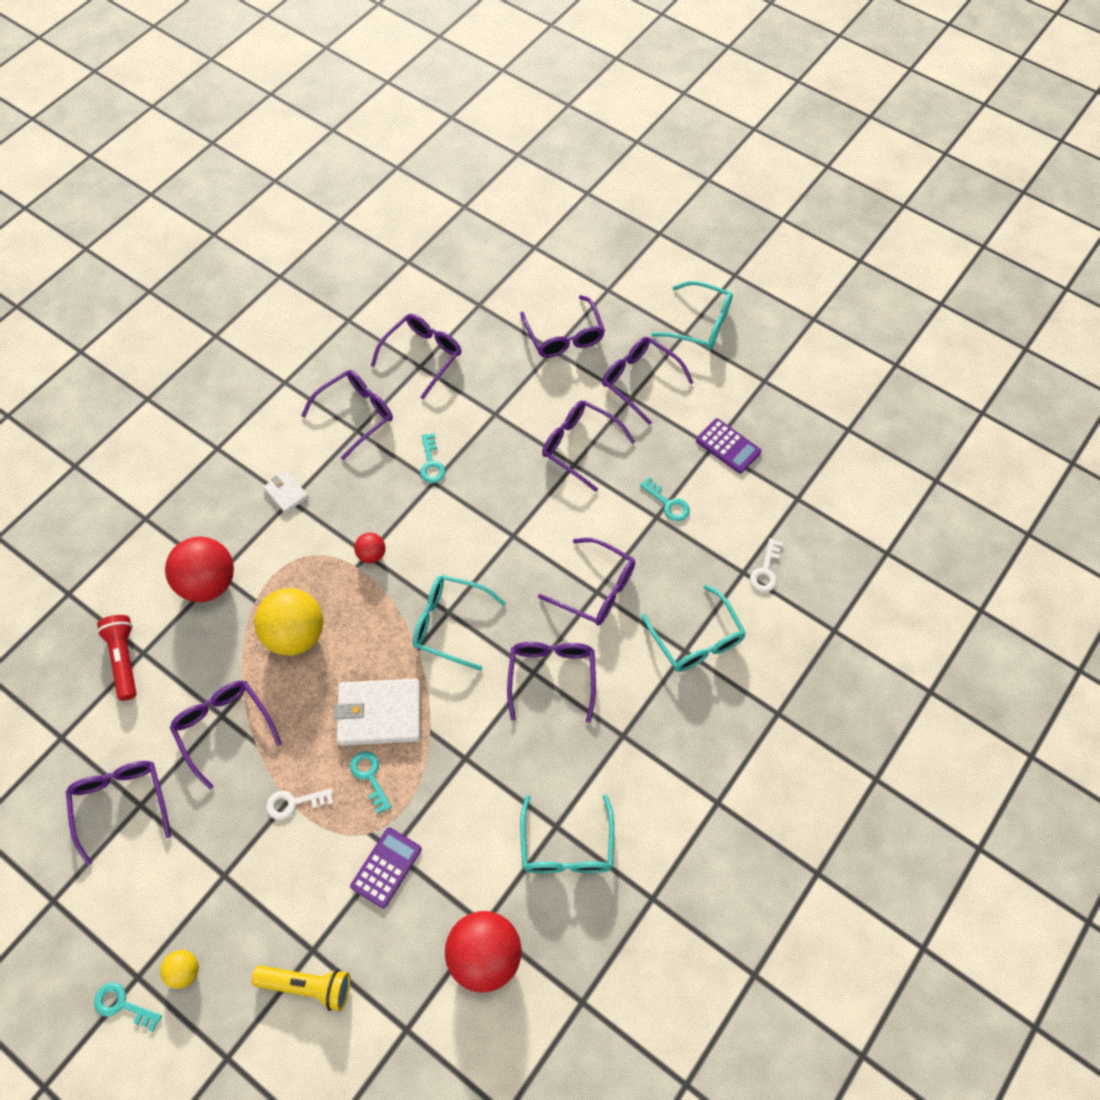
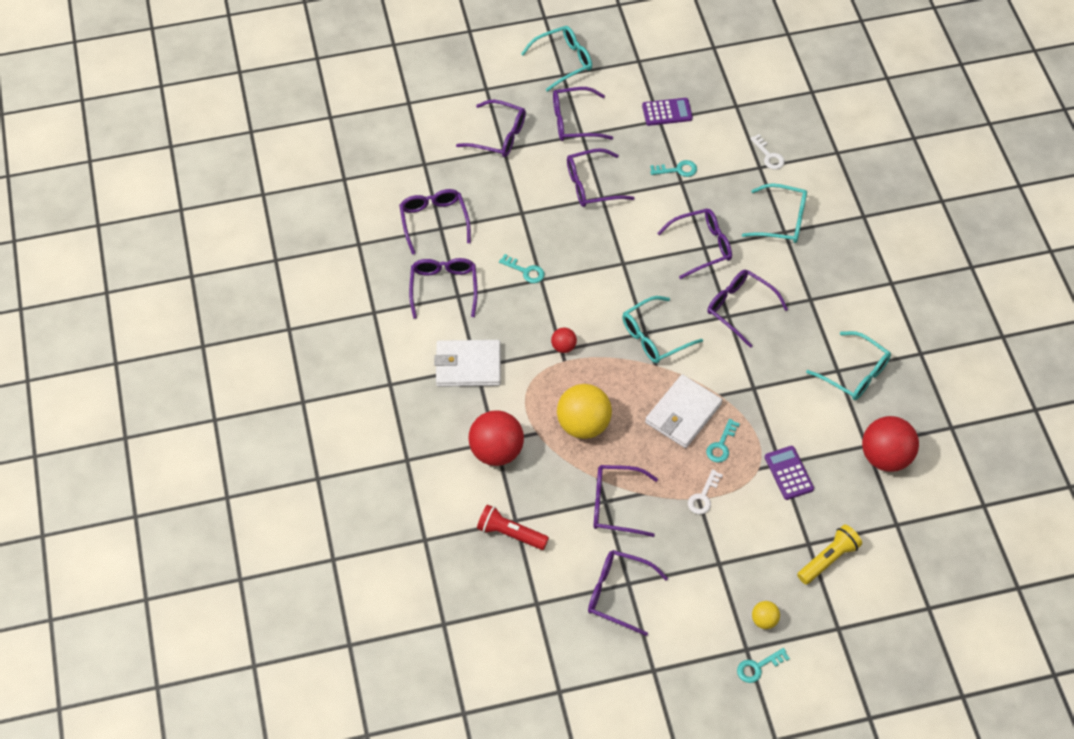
camera: 50 degrees left, 5 degrees down
(286, 493) = (468, 365): white wallet -> white wallet, size x1.97
(369, 776) = (721, 445): turquoise key -> turquoise key turned 75 degrees counterclockwise

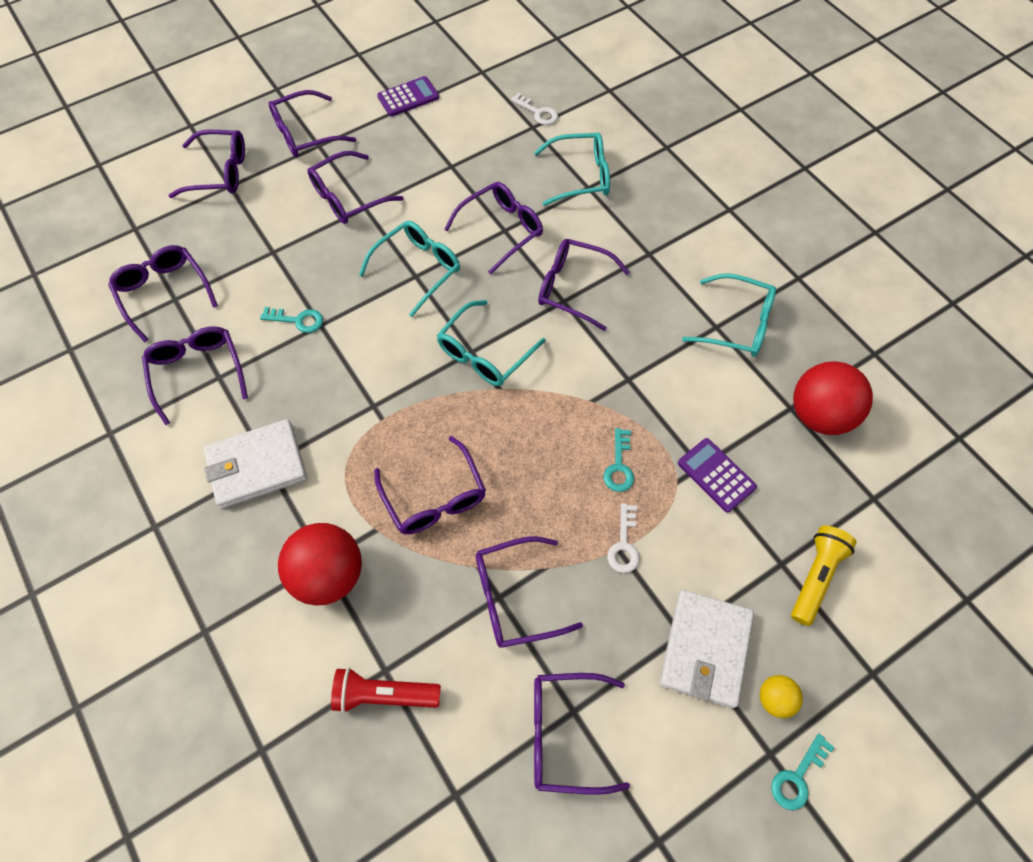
camera: 20 degrees left, 5 degrees up
(563, 61) = (273, 75): turquoise glasses -> turquoise glasses (418, 269)
(563, 347) = (375, 401): red ball -> none
(583, 424) = (434, 497): yellow ball -> purple glasses
(677, 170) = (442, 154): turquoise key -> none
(683, 413) = (556, 440): white wallet -> white wallet (705, 649)

